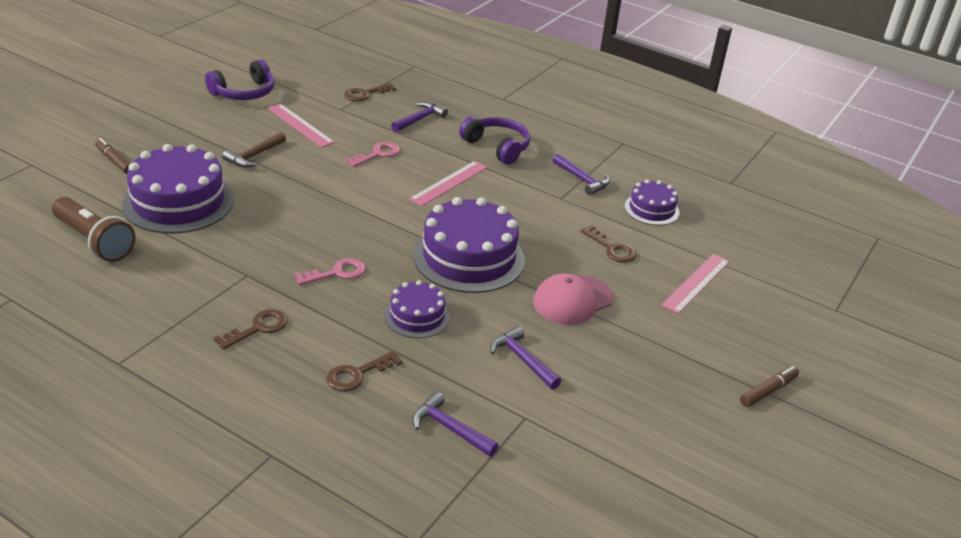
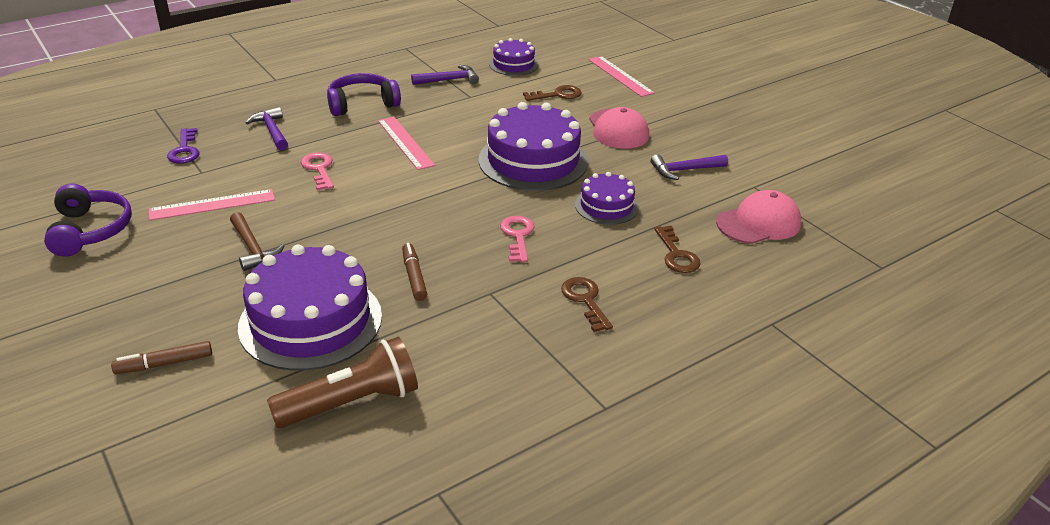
camera: 65 degrees left, 0 degrees up
(365, 94) = (185, 150): brown key -> purple key
(450, 428) = (758, 223): purple hammer -> pink cap
(768, 391) = (750, 88): brown marker -> brown marker (414, 277)

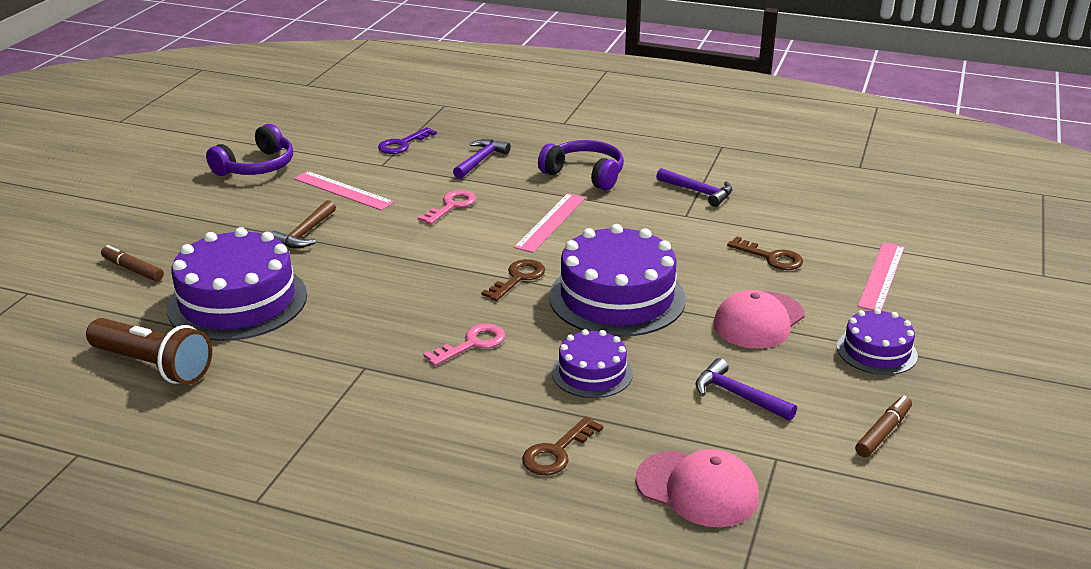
camera: 55 degrees right, 5 degrees down
(414, 277) = (346, 319): brown marker -> brown marker (883, 432)
(513, 64) = (791, 209): purple cake -> purple cake (876, 351)
(585, 300) = (410, 424): brown key -> brown key (518, 278)

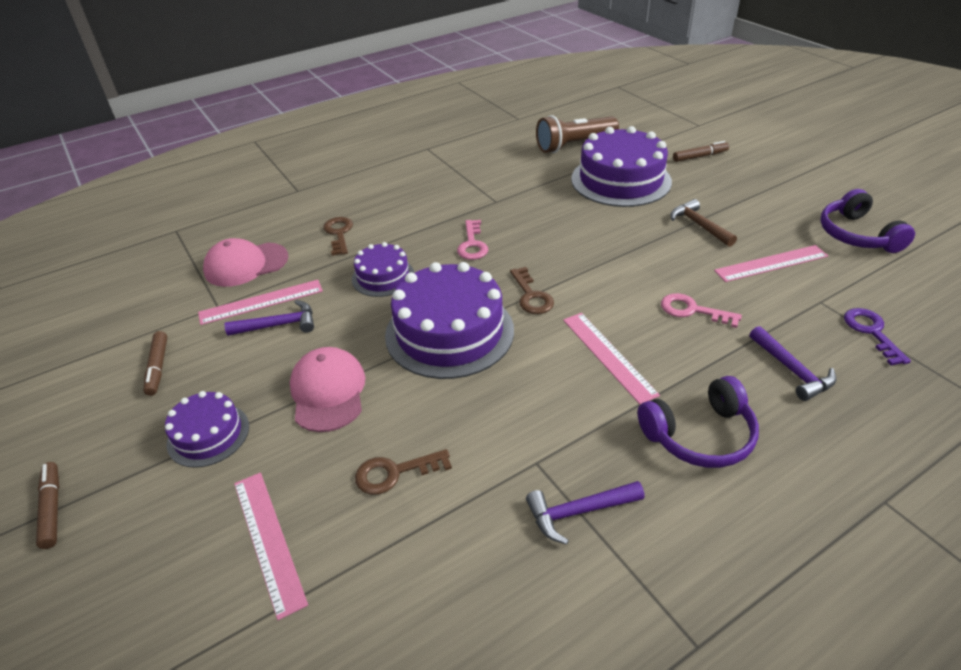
camera: 130 degrees right, 10 degrees up
(451, 206) = (692, 310): pink key -> pink key turned 135 degrees clockwise
(729, 430) = (261, 302): none -> pink ruler
(1028, 377) = (52, 508): none -> brown marker

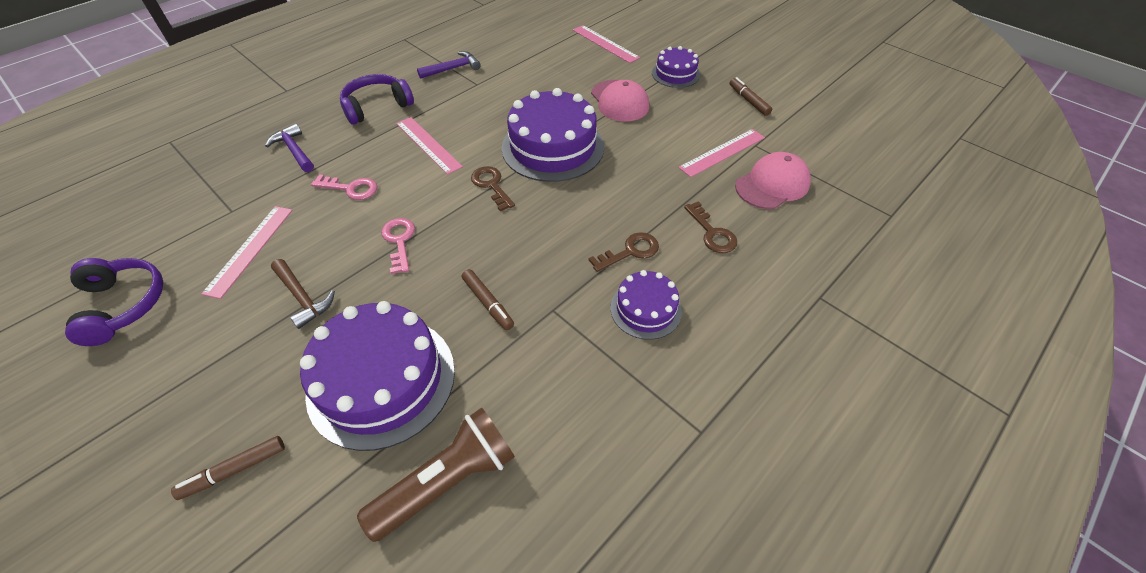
camera: 165 degrees right, 10 degrees up
(52, 508) = (724, 40): brown marker -> brown marker (488, 303)
(278, 325) = (690, 136): purple hammer -> none
(383, 277) = (633, 188): purple cake -> purple cake (645, 309)
(394, 473) = (555, 71): brown key -> brown key (630, 251)
(472, 244) = (561, 236): pink key -> pink key (399, 241)
(771, 263) = (250, 250): pink ruler -> pink ruler turned 45 degrees counterclockwise
(871, 332) = (209, 187): purple key -> none

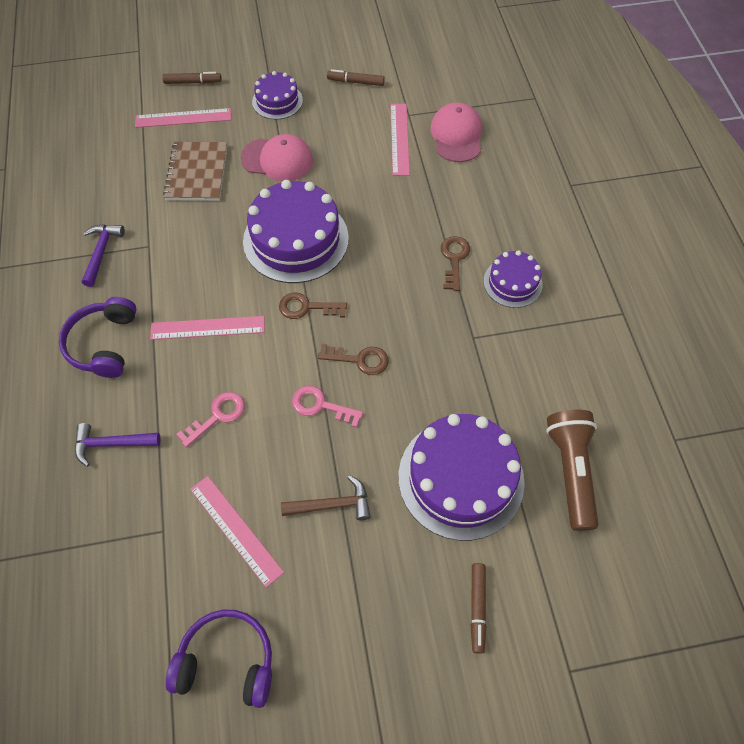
camera: 55 degrees left, 10 degrees up
(488, 303) = (436, 375): brown marker -> brown marker (192, 82)
(563, 72) = (197, 173): none -> brown notebook
(712, 233) = (474, 201): brown key -> brown key (359, 360)

